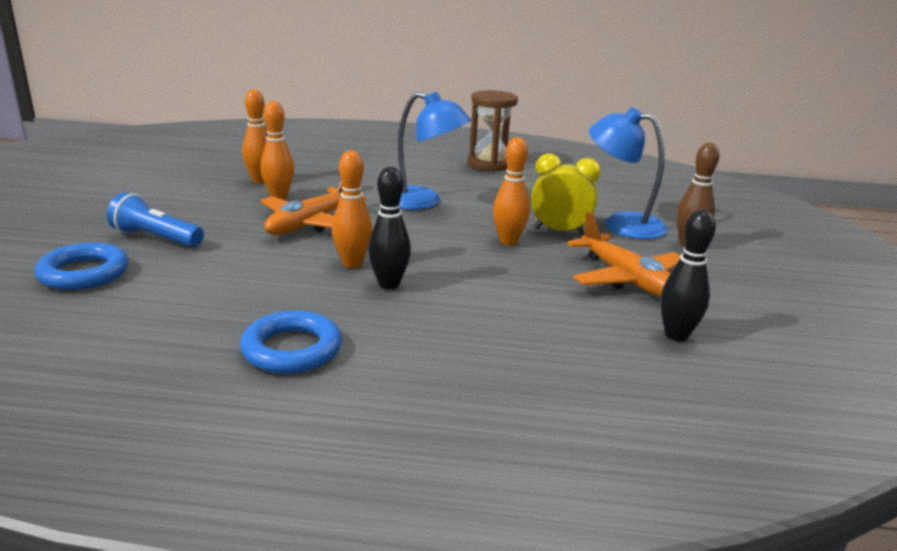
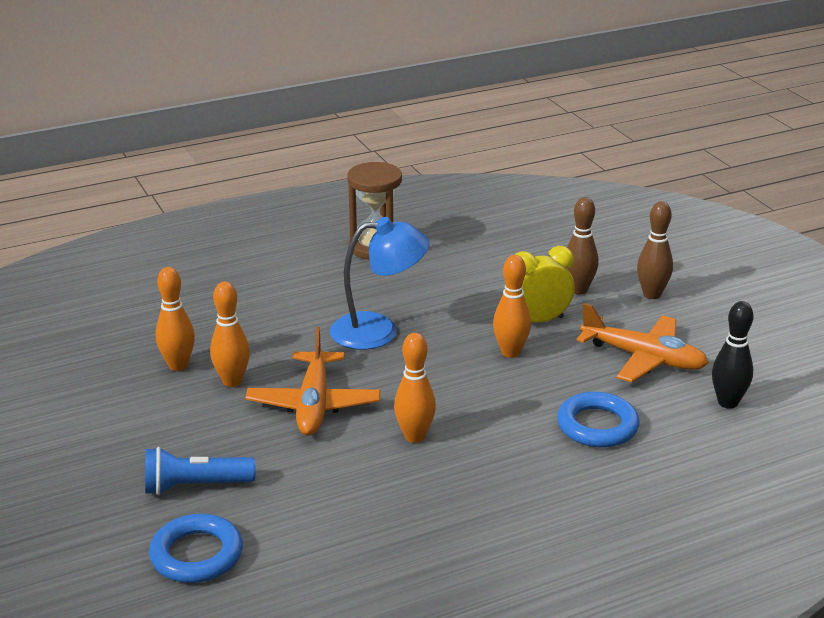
camera: 30 degrees left, 5 degrees up
(292, 349) = (483, 544): blue ring -> blue ring (597, 426)
(389, 284) = (473, 446): black bowling pin -> none
(622, 224) = (578, 290): blue lamp -> brown bowling pin

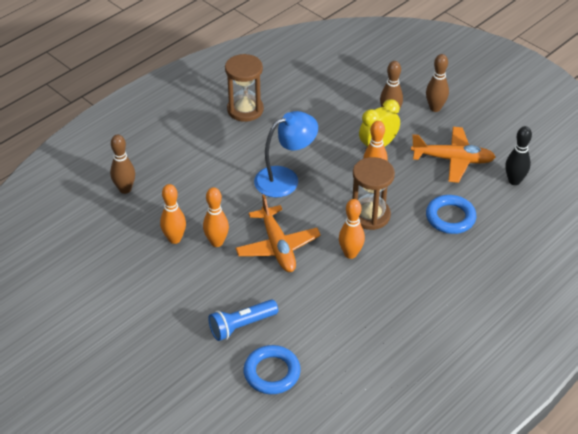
camera: 20 degrees left, 15 degrees up
(154, 299) = (125, 189): none -> brown bowling pin
(474, 397) = (370, 215): none -> brown hourglass

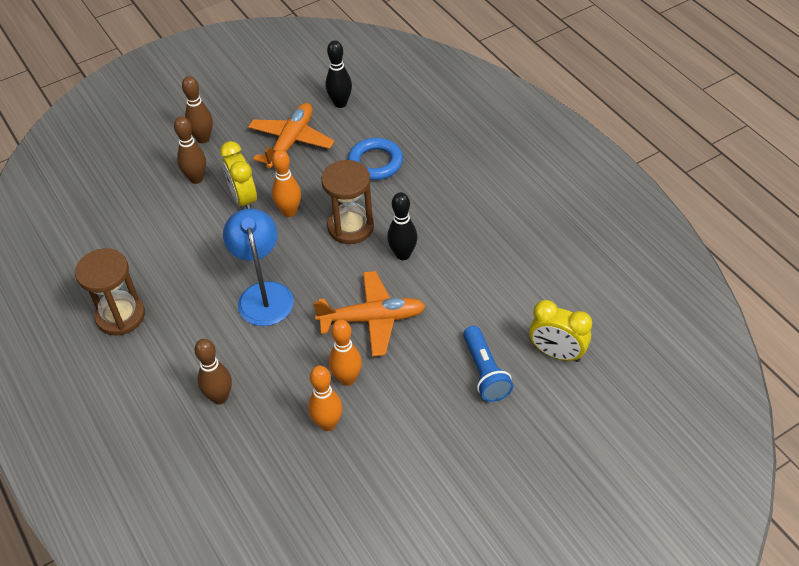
camera: 75 degrees left, 5 degrees up
(125, 189) = (216, 473): brown bowling pin -> brown bowling pin (219, 397)
(272, 372) = (557, 353): blue ring -> yellow clock
(350, 254) = (403, 254): orange bowling pin -> black bowling pin

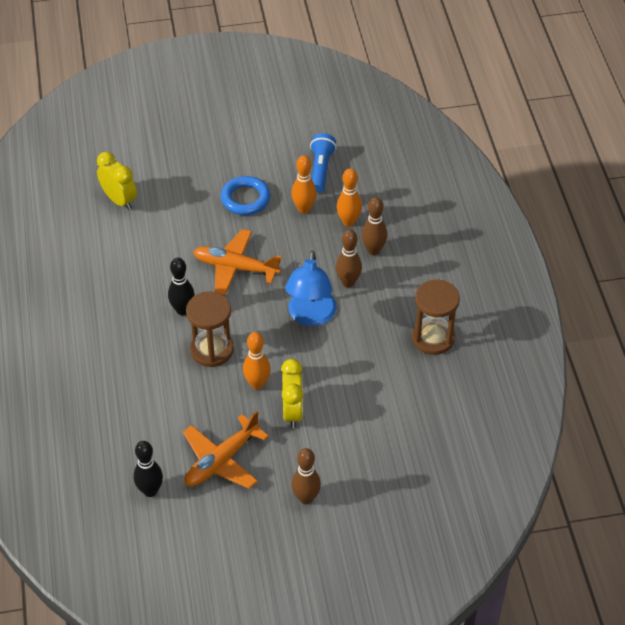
camera: 160 degrees left, 0 degrees up
(196, 179) = (328, 451): brown bowling pin -> brown bowling pin (348, 282)
(347, 379) = (276, 232): orange bowling pin -> orange bowling pin (348, 222)
(375, 162) = (155, 406): blue ring -> blue ring (245, 199)
(485, 372) = (177, 205): blue flashlight -> blue flashlight (321, 169)

